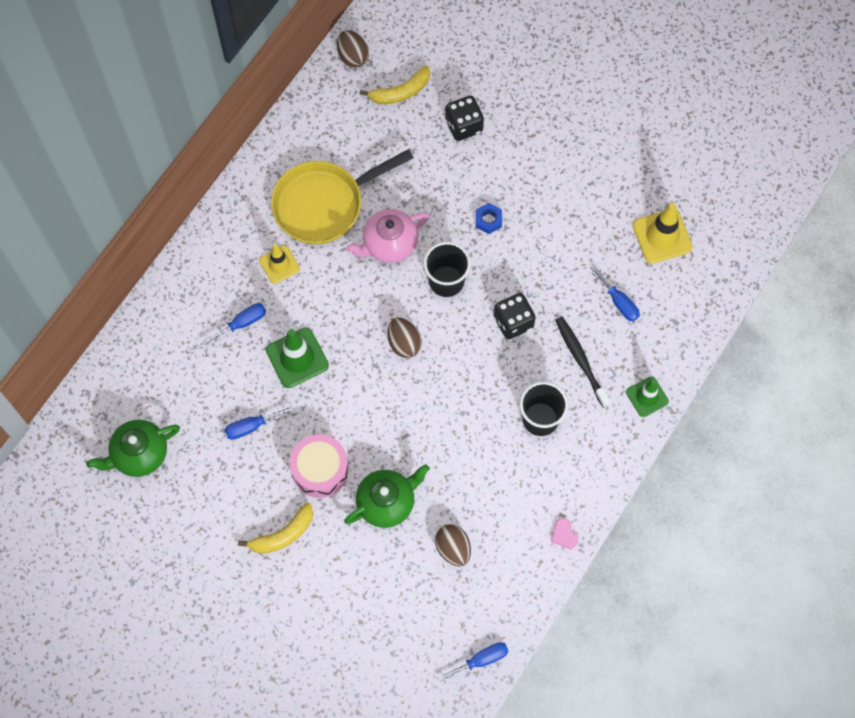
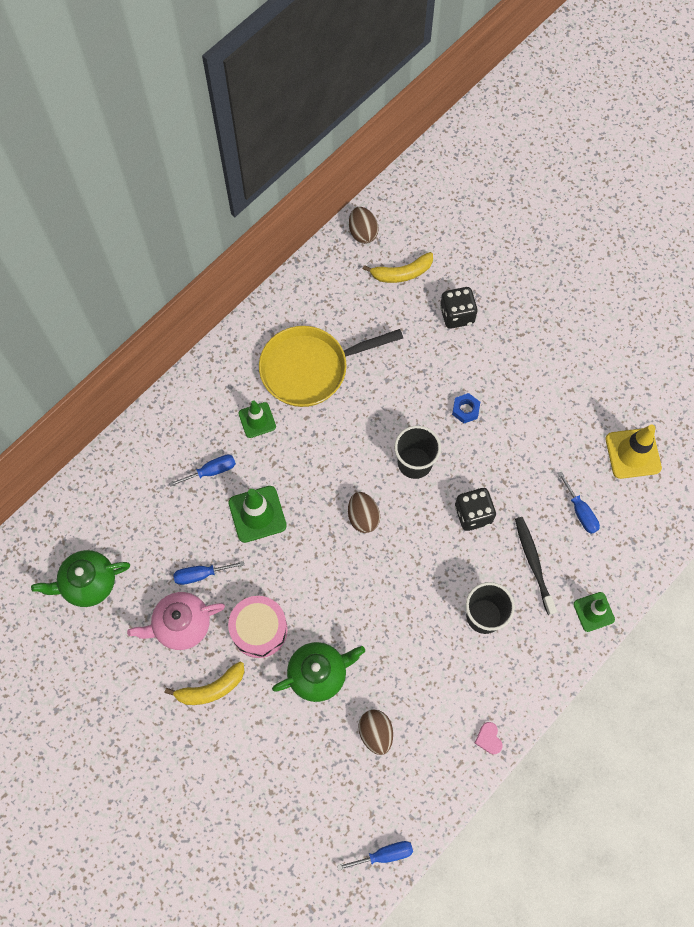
camera: 10 degrees right, 0 degrees up
(279, 264) = (257, 420): yellow traffic cone -> green traffic cone
(389, 244) = (365, 417): pink teapot -> pink teapot (181, 625)

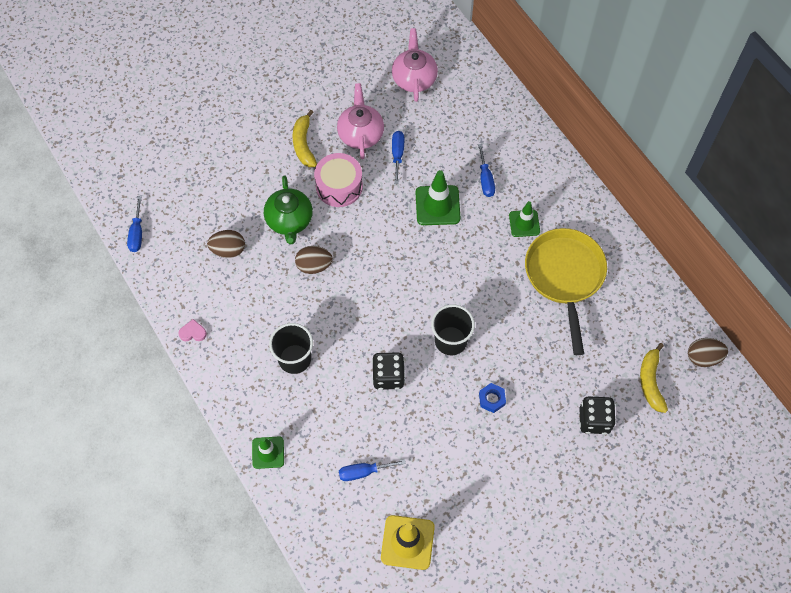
camera: 105 degrees right, 5 degrees down
(88, 583) = (414, 78): green teapot -> pink teapot
(363, 517) = (411, 285): brown egg -> brown egg (314, 266)
(533, 564) = (327, 414): black toothbrush -> none

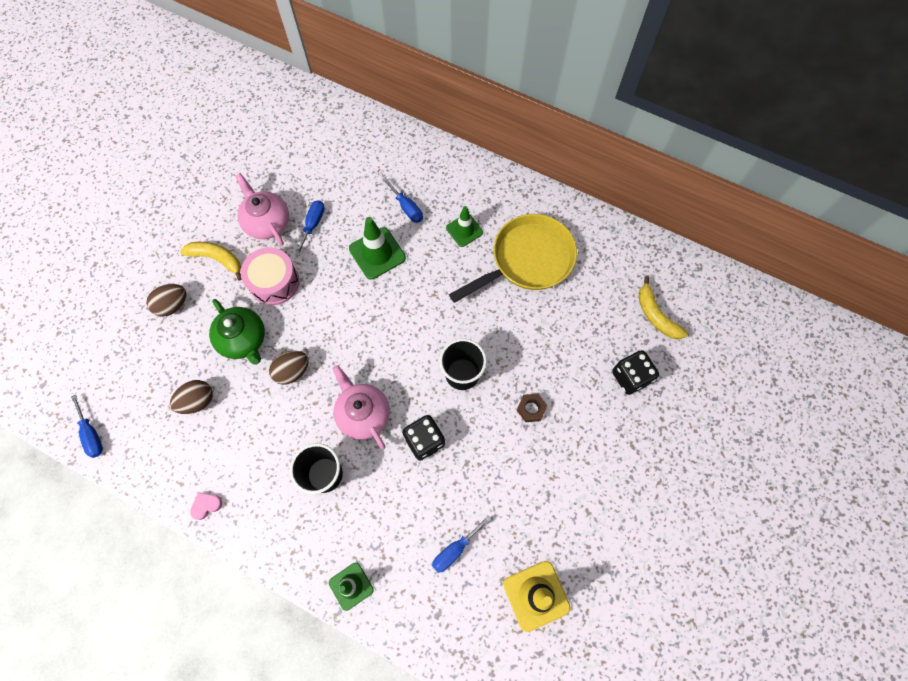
camera: 30 degrees left, 5 degrees up
(303, 144) = (217, 259): yellow banana -> yellow banana turned 150 degrees clockwise
(397, 154) = (313, 225): blue screwdriver -> blue screwdriver turned 45 degrees clockwise
(414, 78) = (288, 147): pink teapot -> pink teapot (363, 413)
(492, 399) = (531, 409): blue nut -> brown nut
(564, 276) = (527, 260): yellow pan -> yellow pan turned 90 degrees clockwise
(703, 357) = (684, 270): brown egg -> brown egg (173, 305)

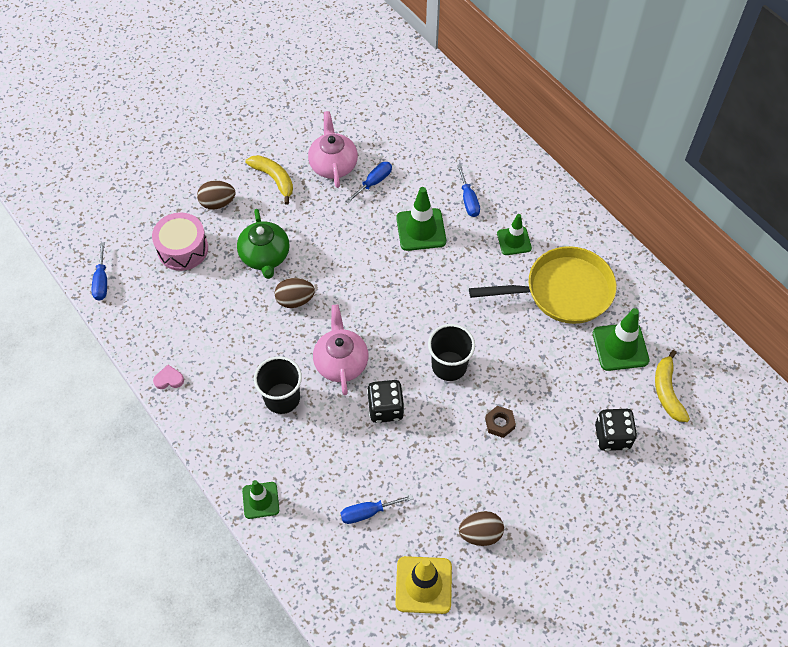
camera: 25 degrees right, 10 degrees down
(198, 401) = (202, 291): brown egg -> brown egg (480, 534)
(274, 282) = (315, 218): pink drum -> pink drum (183, 249)
(599, 291) = (620, 347): none -> green traffic cone

